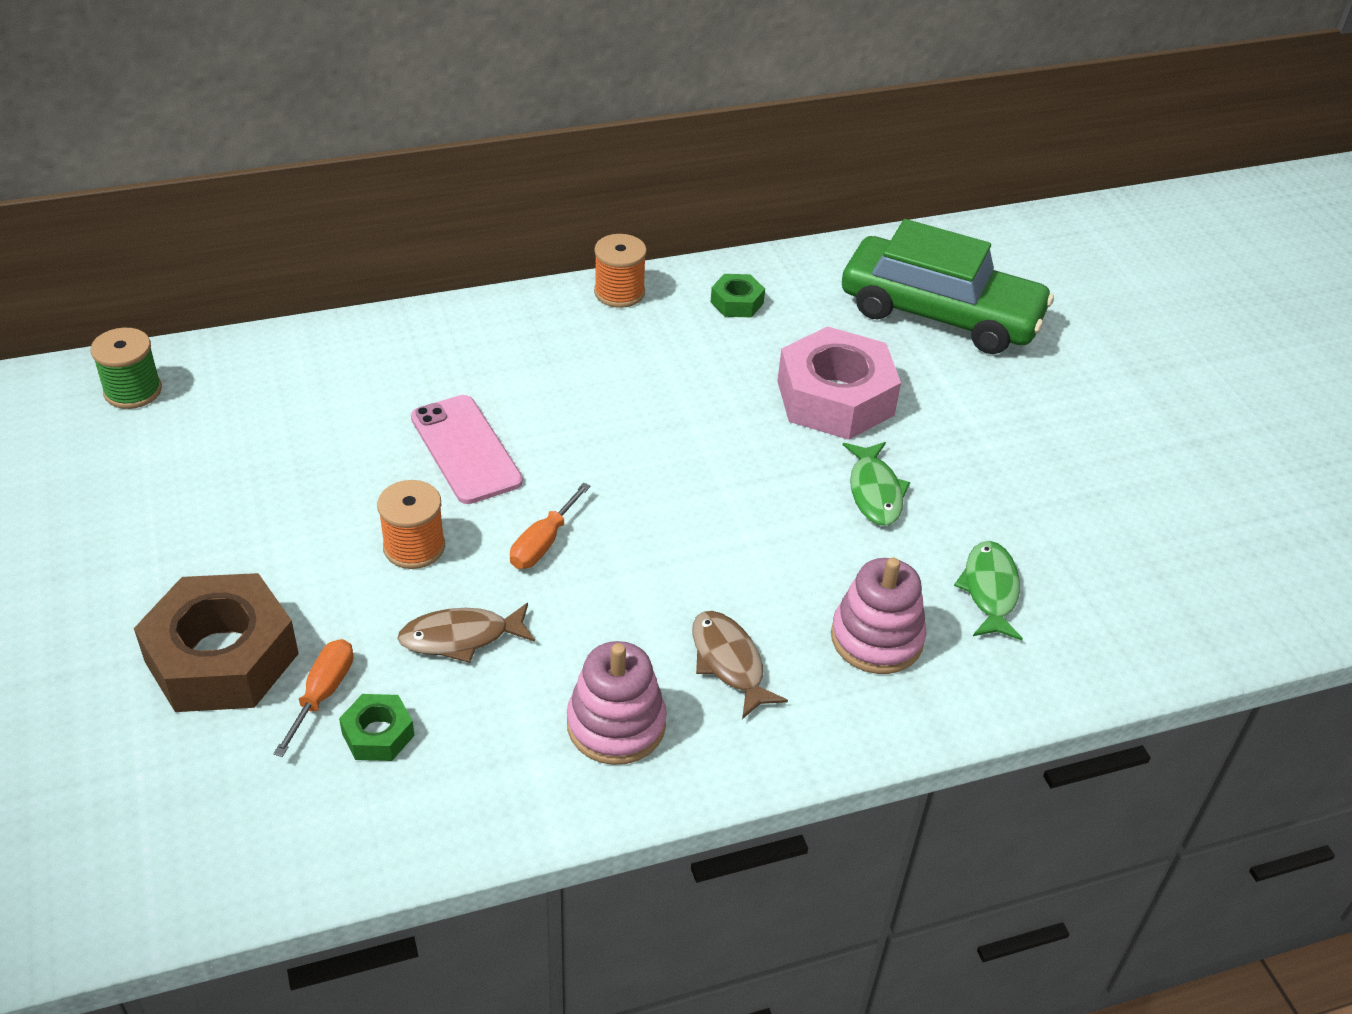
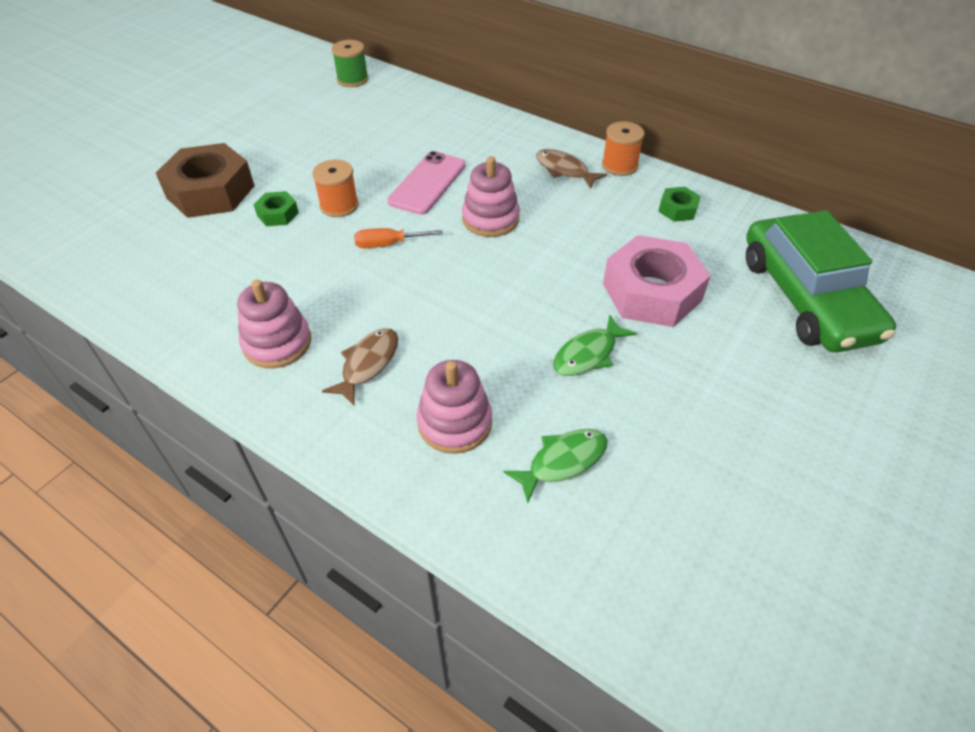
camera: 55 degrees right, 5 degrees up
(323, 694) = (213, 232): orange screwdriver -> none
(378, 734) = (200, 263): green nut -> green nut (278, 214)
(461, 637) = (291, 254): brown fish -> brown fish (564, 170)
(595, 438) = (490, 219): none -> pink stacking toy

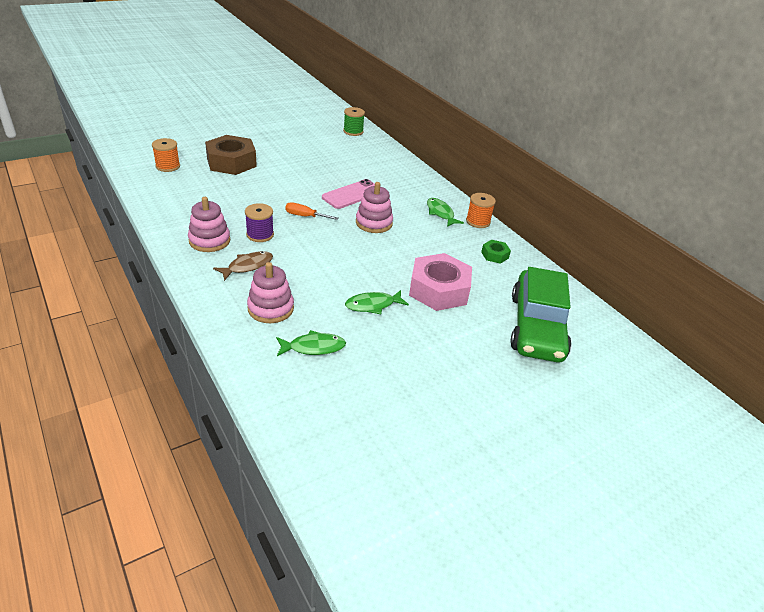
camera: 20 degrees right, 10 degrees down
(278, 214) = (258, 183): green nut -> none
(339, 205) = (294, 190): orange spool -> orange spool (168, 166)
(346, 302) = (260, 235): none -> purple spool
(564, 170) = (440, 213): brown fish -> green fish

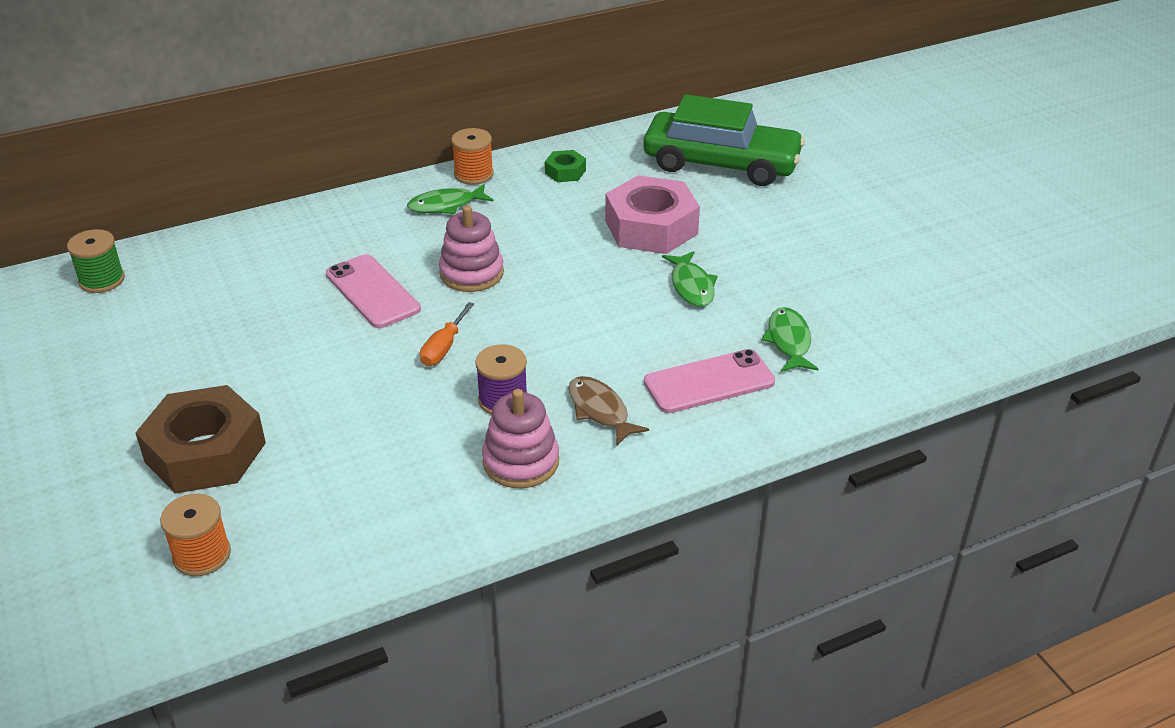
camera: 80 degrees left, 0 degrees up
(270, 308) = (709, 382): pink stacking toy -> pink phone

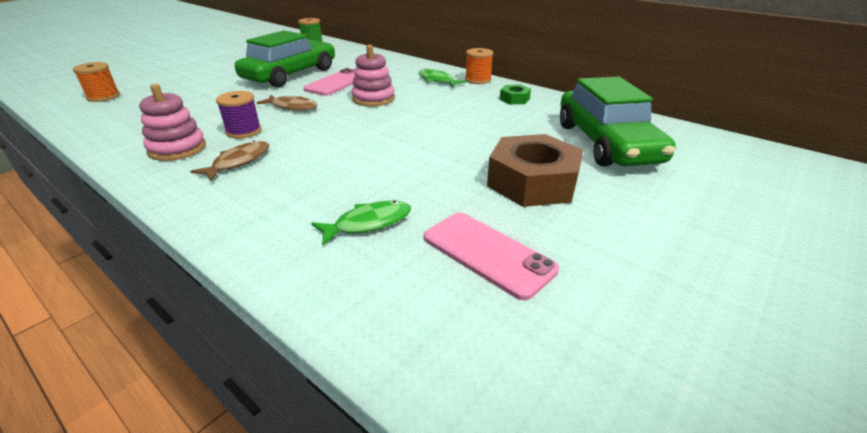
camera: 65 degrees right, 5 degrees down
(205, 452) = (185, 82): brown nut -> brown nut (532, 182)
(283, 331) = (290, 75): none -> green car
(443, 348) = (292, 107): orange screwdriver -> brown fish
(651, 227) = (481, 135): pink nut -> none
(691, 286) = (417, 164): green fish -> none
(709, 382) = (288, 196): pink phone -> pink phone (487, 253)

